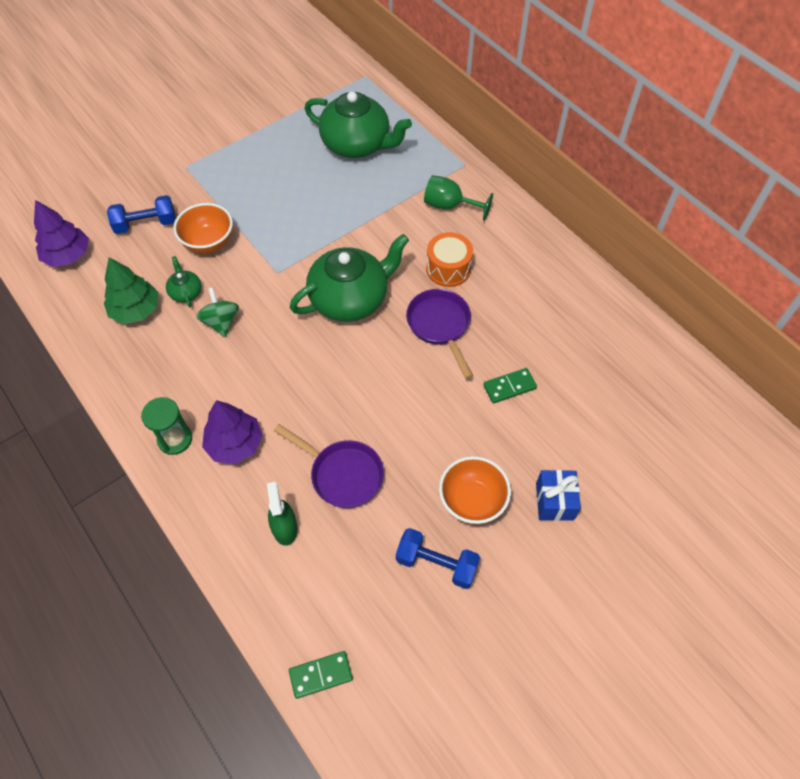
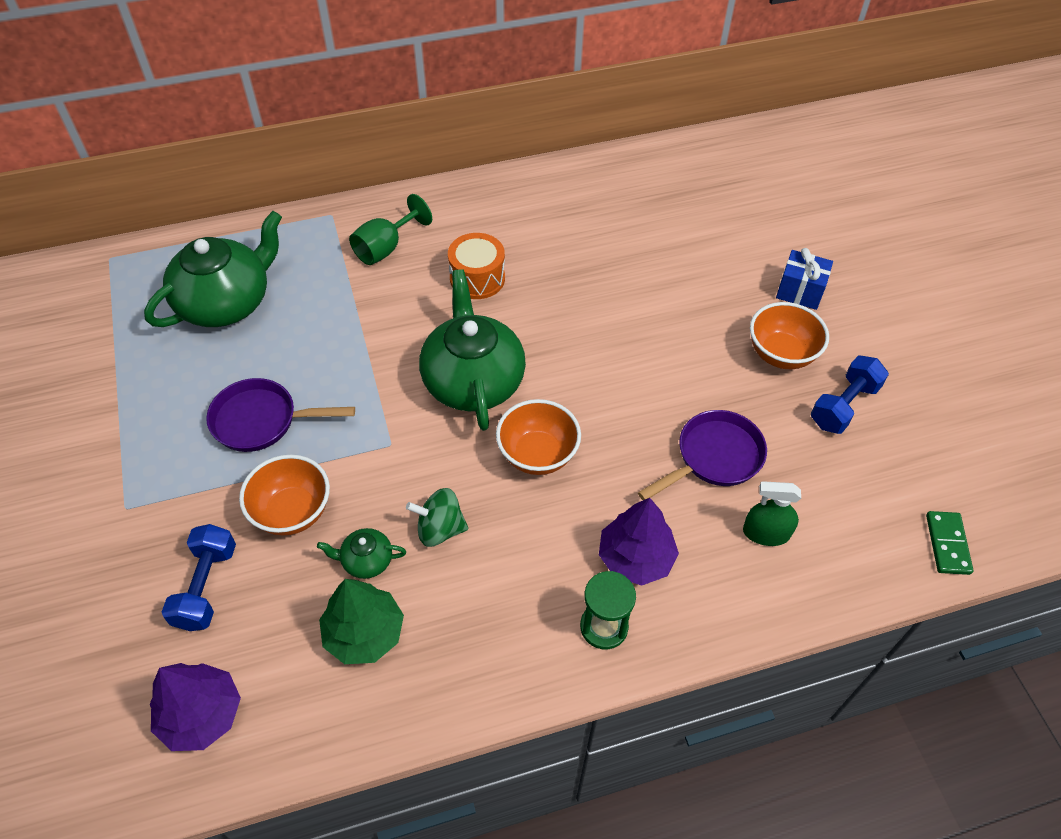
camera: 70 degrees left, 5 degrees down
(301, 358) = (537, 455): none -> orange bowl
(440, 326) = (553, 310): purple pan -> purple pan (262, 421)
(509, 387) = (656, 280): green domino -> none

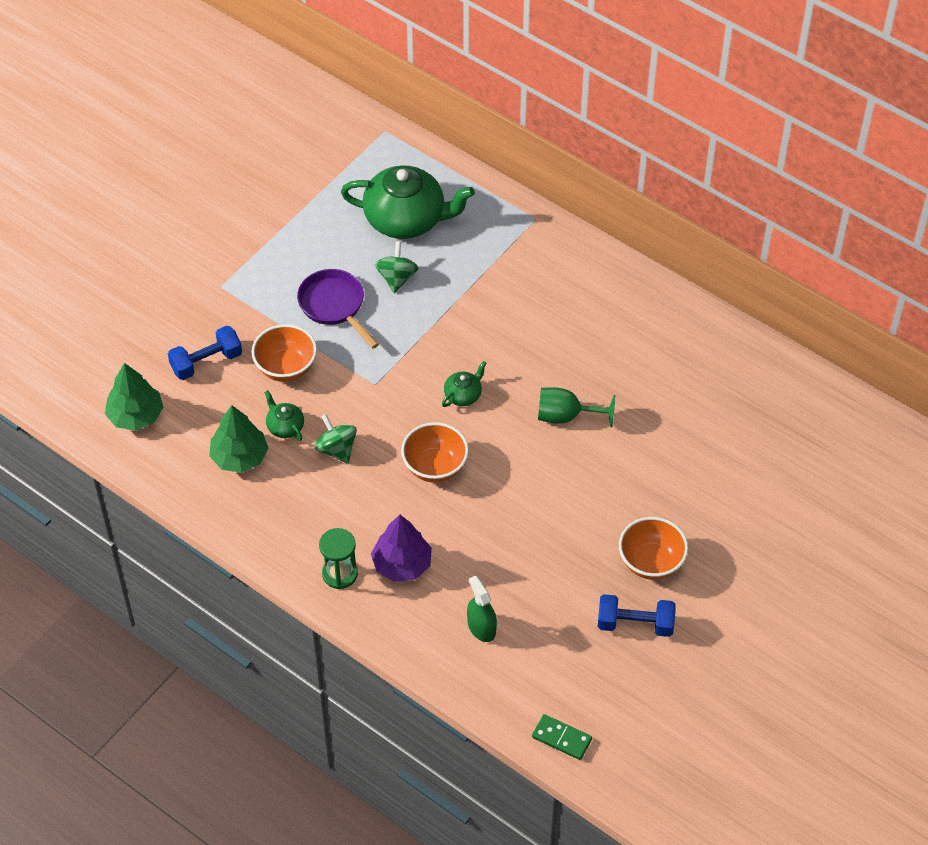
camera: 55 degrees right, 0 degrees up
(201, 714) = (136, 415): purple tree -> green tree
(284, 350) = (396, 278): none -> green spinning top
(386, 248) = (534, 270): green goblet -> green goblet (566, 416)
(473, 380) = (463, 395): green teapot -> green teapot, size x0.44
(477, 278) = (555, 341): orange drum -> none
(714, 457) = (518, 567): purple pan -> none
(800, 291) = (728, 544): blue gift -> none
(947, 544) = (562, 738): green domino -> green domino turned 60 degrees clockwise

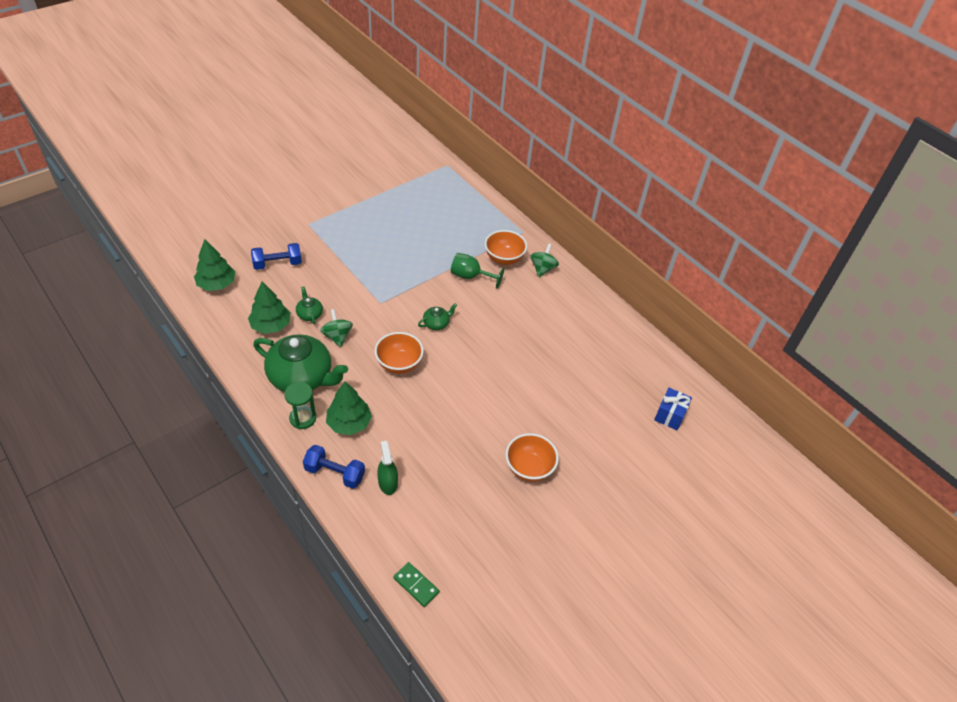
camera: 10 degrees right, 5 degrees down
(286, 368) = (327, 279): orange bowl -> orange bowl (504, 258)
(334, 306) = (374, 251): purple pan -> none
(396, 278) = (421, 245): green spinning top -> green spinning top (542, 269)
(402, 564) = (349, 423): purple tree -> green tree
(406, 219) = (441, 214): green teapot -> green teapot (302, 377)
(566, 416) = (501, 354): green goblet -> green goblet (470, 276)
(635, 624) = (502, 511): blue dumbbell -> blue dumbbell (335, 473)
(810, 445) = (670, 415): none -> blue gift

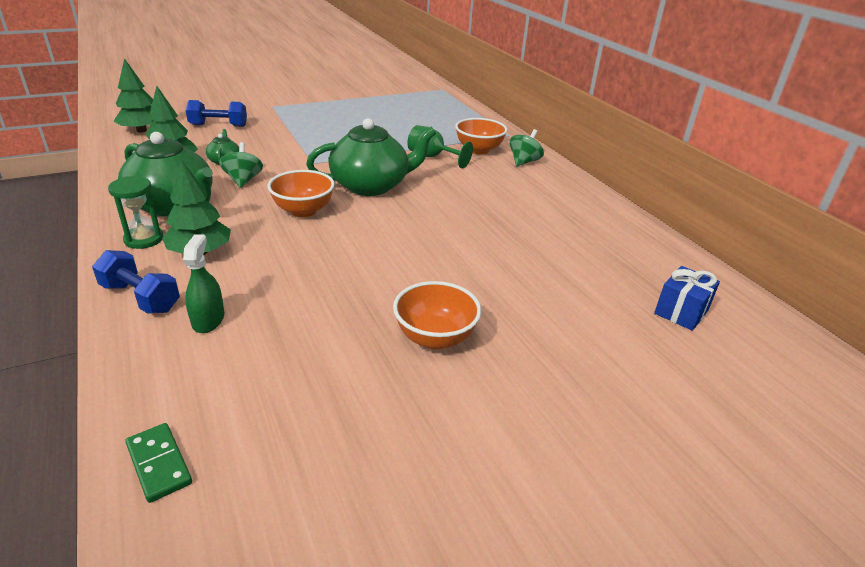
camera: 15 degrees right, 15 degrees down
(436, 323) = (371, 185): green teapot -> green teapot, size x2.28

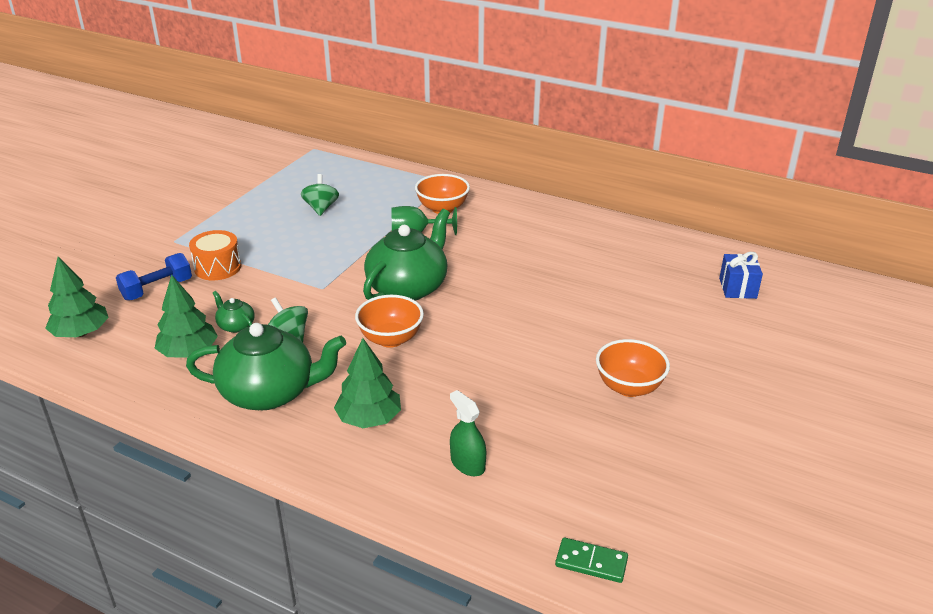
camera: 35 degrees left, 0 degrees up
(140, 298) = (388, 479): blue dumbbell -> none
(144, 239) = (301, 435): green hourglass -> none
(271, 128) = (217, 267): none -> orange drum
(524, 162) = (493, 206): green spinning top -> green spinning top (321, 208)

